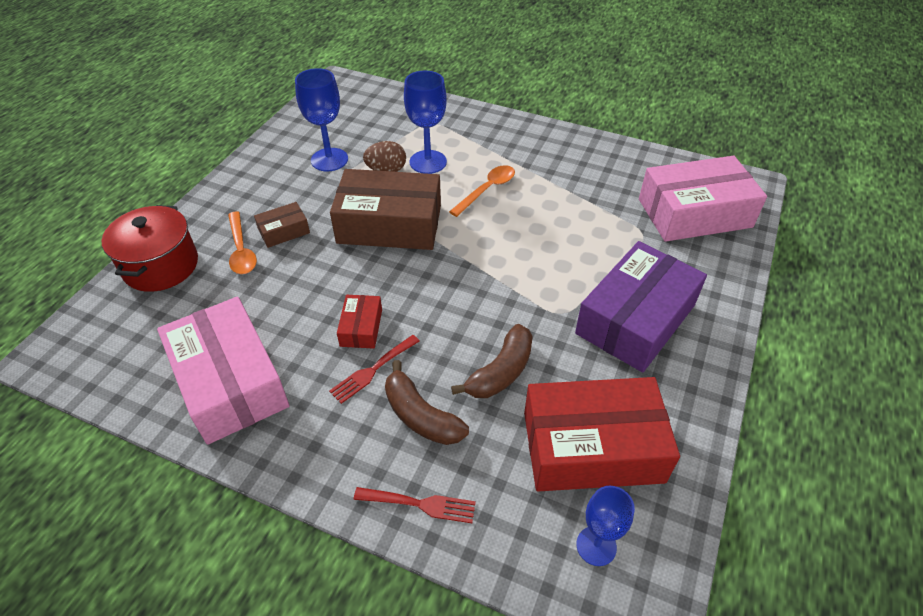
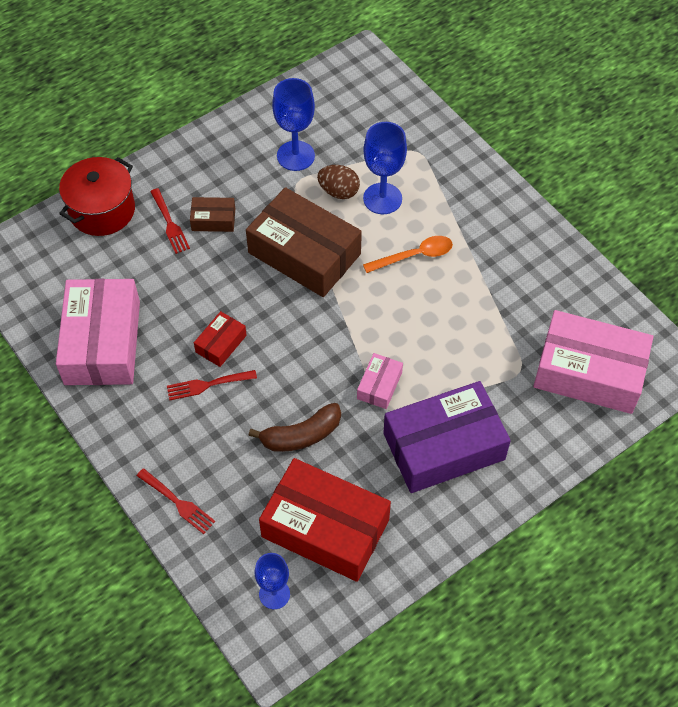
camera: 30 degrees right, 10 degrees up
(241, 250) = (170, 223): orange spoon -> red fork
(420, 416) = (219, 439): brown banana -> none
(538, 296) = (379, 385): none -> pink box

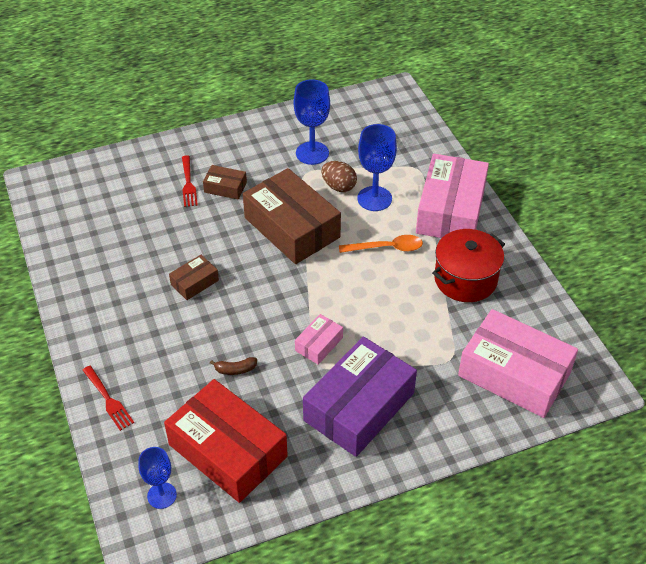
camera: 15 degrees right, 10 degrees down
(102, 210) = (137, 163): red pot -> red pot (465, 279)
(102, 342) = (97, 261): pink box -> pink box (450, 210)
(207, 385) = (170, 312): red fork -> none
(221, 343) = (194, 282): red box -> brown box
(301, 435) = (235, 369): brown banana -> brown banana, size x0.54
(443, 446) = (359, 406): purple box -> purple box turned 45 degrees counterclockwise

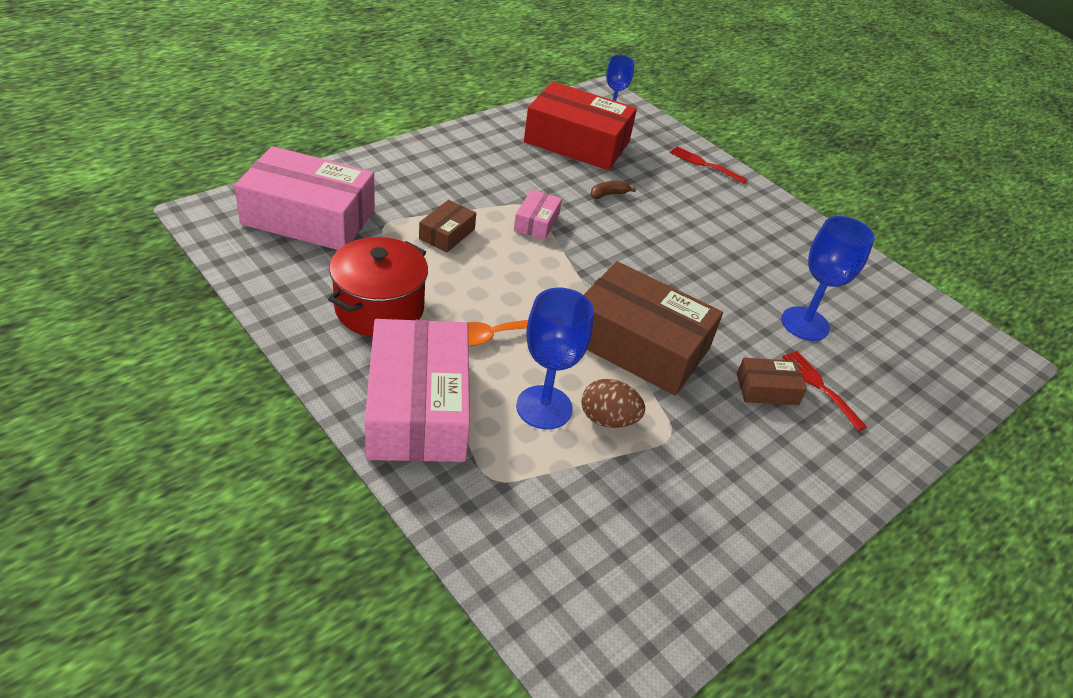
camera: 155 degrees right, 5 degrees down
(194, 282) = (709, 264): brown box -> brown box (447, 234)
(312, 153) = (682, 476): blue goblet -> blue goblet (805, 324)
(359, 406) = (472, 178): purple box -> none

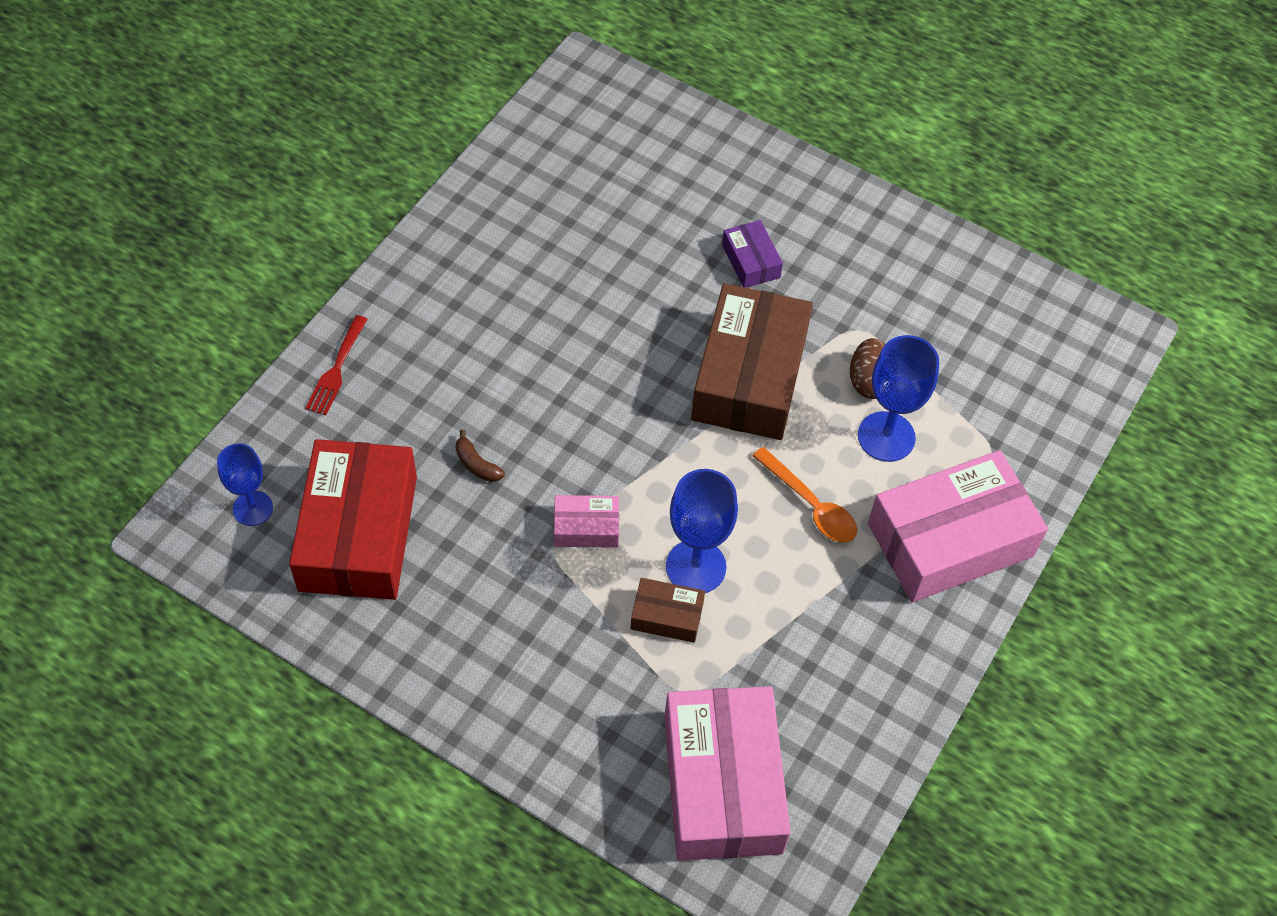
camera: 105 degrees left, 15 degrees up
(379, 308) = (838, 631): red pot -> none
(767, 389) = (750, 261): brown box -> purple box
(805, 324) = (628, 236): blue goblet -> blue goblet (696, 567)
(820, 386) = (721, 219): red fork -> none

